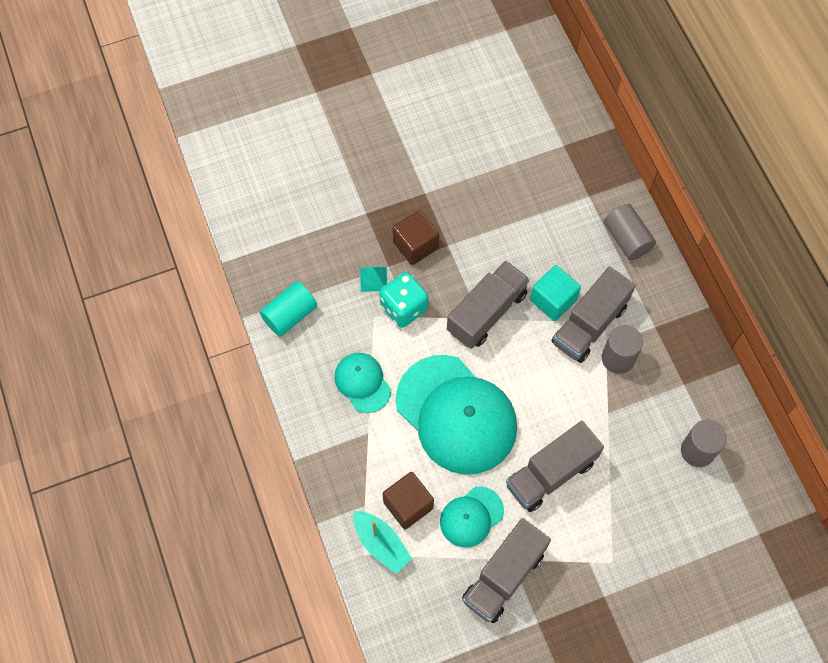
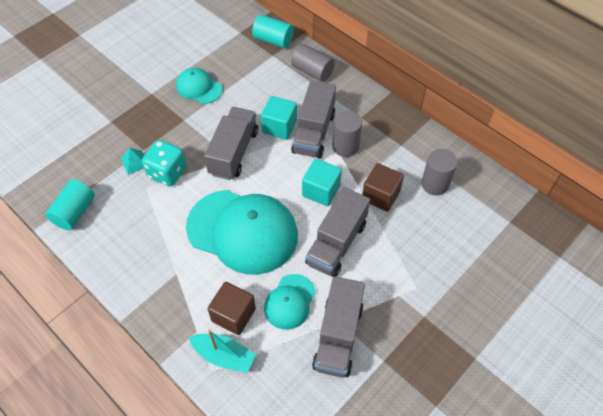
camera: 25 degrees left, 10 degrees down
(362, 383) = (156, 238): turquoise cap -> turquoise cap (199, 88)
(415, 245) = (158, 128): brown cube -> brown cube (380, 195)
(563, 403) = (321, 191): none -> turquoise cube
(599, 174) = (273, 40): none -> turquoise cylinder

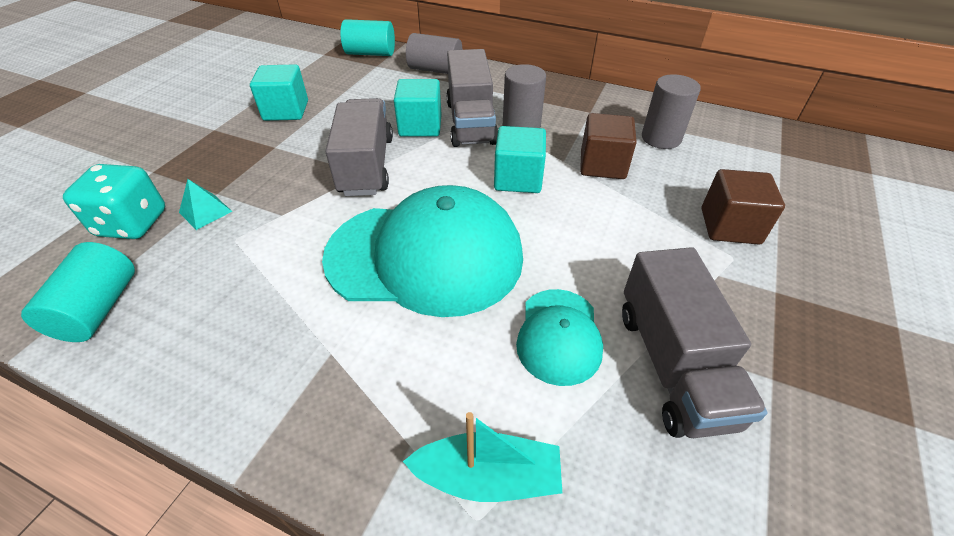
camera: 20 degrees left, 10 degrees down
(167, 173) = (267, 212): turquoise dice -> turquoise dice (132, 223)
(199, 88) = (286, 111): turquoise cap -> turquoise cube
(233, 315) = (470, 390): brown cube -> brown cube (730, 226)
(336, 243) = (580, 234): grey truck -> none

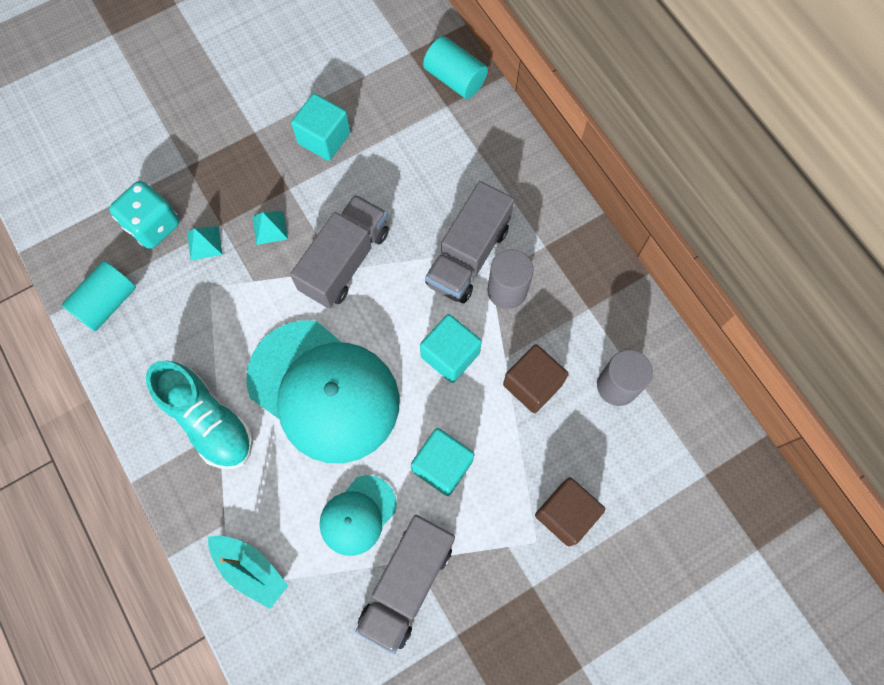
camera: 35 degrees right, 25 degrees up
(273, 175) = (270, 227): none -> turquoise pyramid
(309, 349) = (208, 421): none -> turquoise shoe
(420, 126) = (421, 234): turquoise cube -> turquoise cube (442, 466)
(435, 70) = (497, 148): grey cylinder -> none

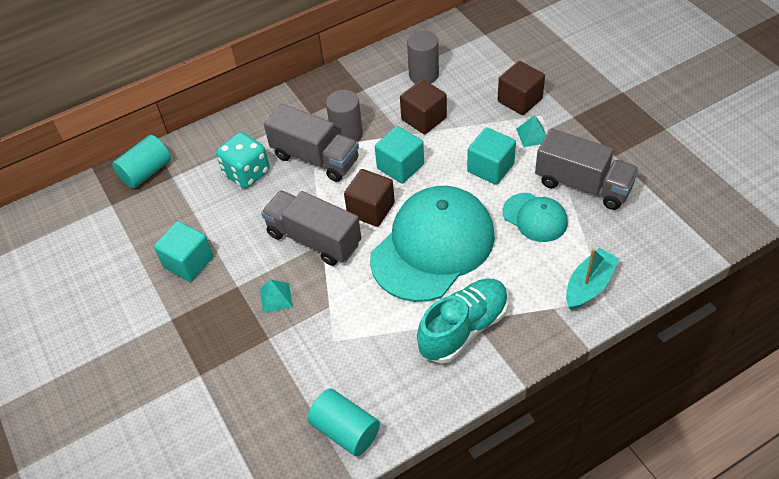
camera: 85 degrees left, 20 degrees down
(153, 225) = (263, 398): turquoise dice -> turquoise dice (247, 173)
(204, 243) = (287, 350): turquoise pyramid -> turquoise pyramid (532, 135)
(384, 321) = (371, 209): none -> brown cube

